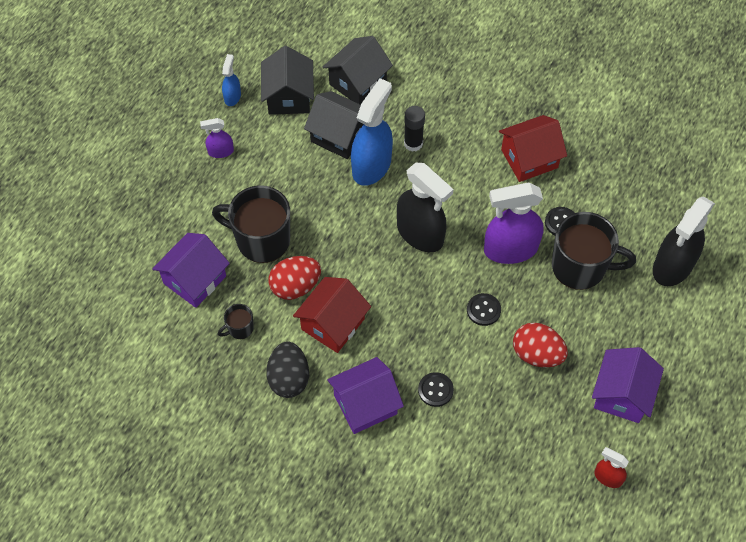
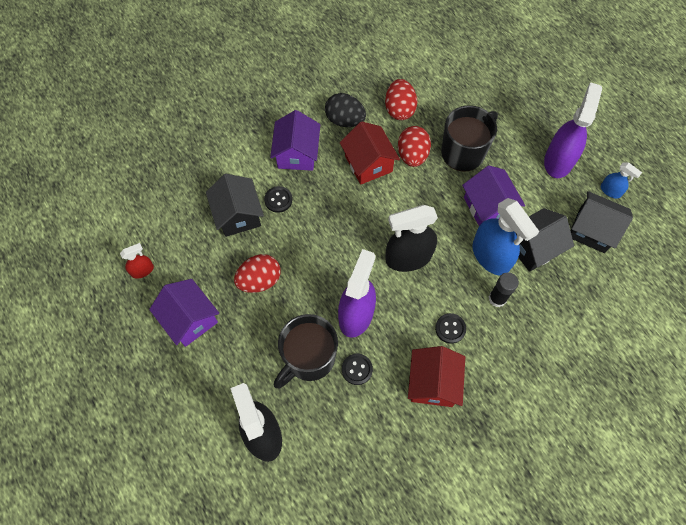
camera: 120 degrees right, 5 degrees up
(194, 279) = (453, 100): purple house -> purple house (488, 207)
(220, 151) = (558, 160): purple spray bottle -> purple spray bottle, size x2.04
(240, 328) = (399, 109): black mug -> red egg
(358, 82) = (583, 289): black house -> black house (238, 215)
(483, 310) = (317, 265): black button -> black button (450, 328)

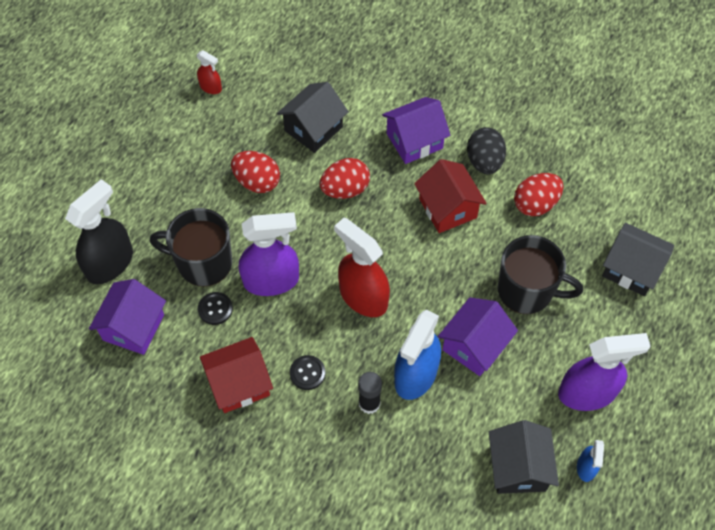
camera: 60 degrees right, 5 degrees down
(190, 319) = (186, 148): purple house -> purple house (133, 327)
(278, 200) = (352, 152): black button -> none
(368, 163) = (447, 208): red house -> red house turned 60 degrees counterclockwise
(408, 257) = (363, 297): black spray bottle -> red spray bottle
(412, 155) = (487, 243): red egg -> red egg (345, 189)
(533, 248) = (454, 414): black house -> black house (631, 269)

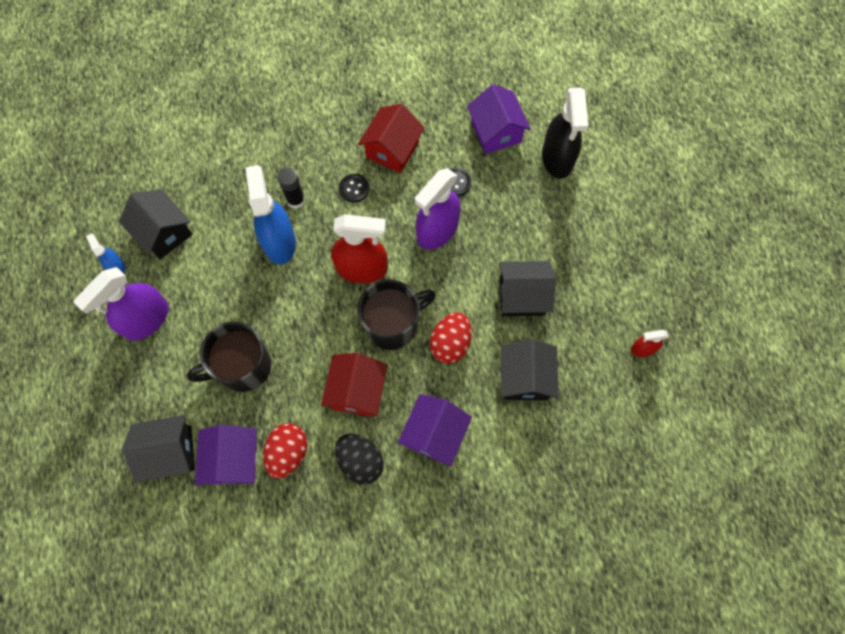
camera: 140 degrees right, 10 degrees up
(203, 263) = (496, 206): black mug -> black mug (392, 324)
(257, 182) = (522, 296): red egg -> black house
(447, 208) = (357, 391): red house -> red house turned 75 degrees clockwise
(474, 346) = (253, 293): purple house -> purple house (233, 460)

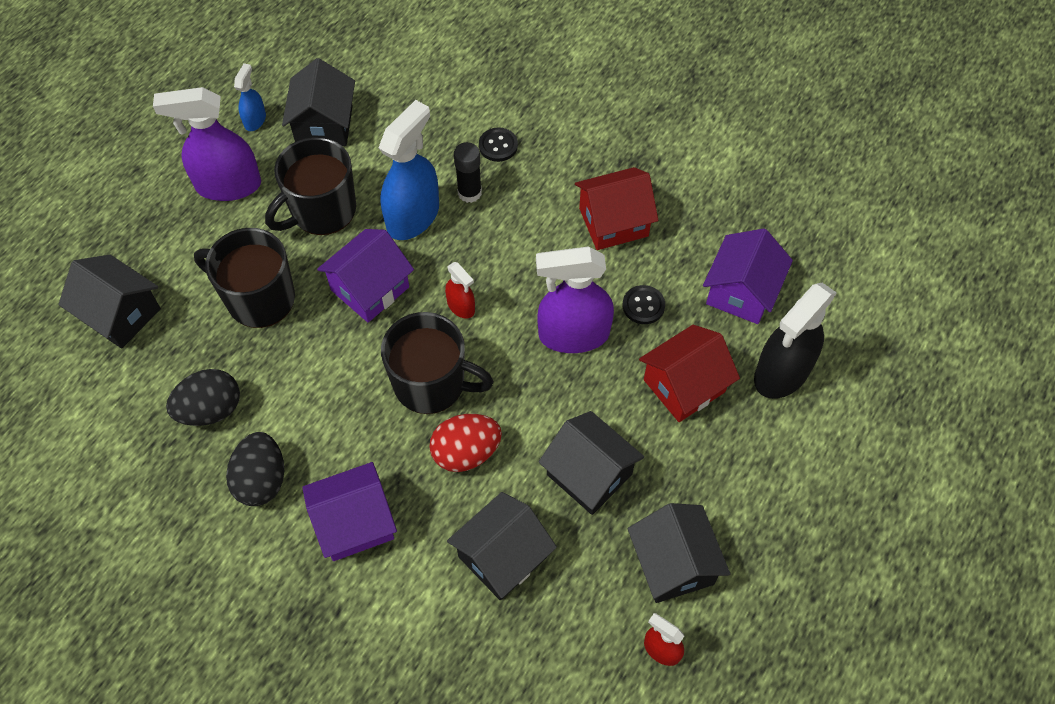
camera: 45 degrees right, 10 degrees down
(221, 284) = (322, 210): none -> black mug
(233, 460) = (160, 371): purple house -> purple house (370, 288)
(288, 452) = (211, 409): red egg -> black egg
(354, 188) = (535, 227): black button -> black button (498, 146)
(357, 391) = (330, 413): red house -> red house (684, 386)
(362, 268) = (461, 306): red spray bottle -> red spray bottle, size x0.49
(606, 302) = (673, 563): none -> black house

